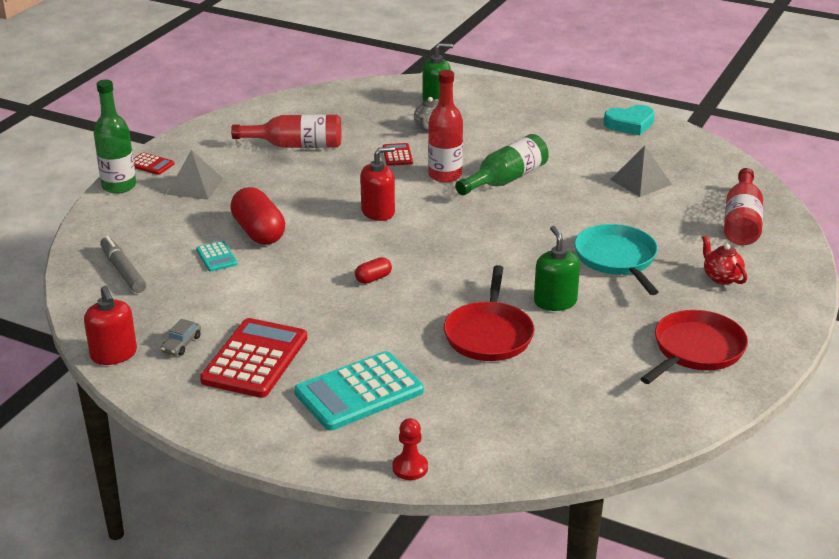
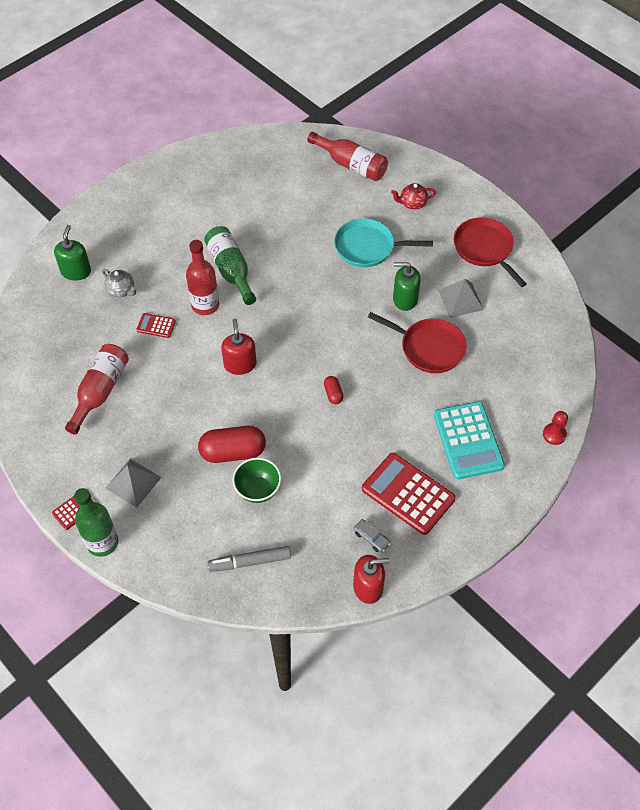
camera: 70 degrees left, 25 degrees up
(216, 257) = (258, 490): turquoise calculator -> green bowl
(630, 124) = (186, 167): turquoise heart -> none
(641, 182) = (274, 195): grey pyramid -> grey pyramid (461, 300)

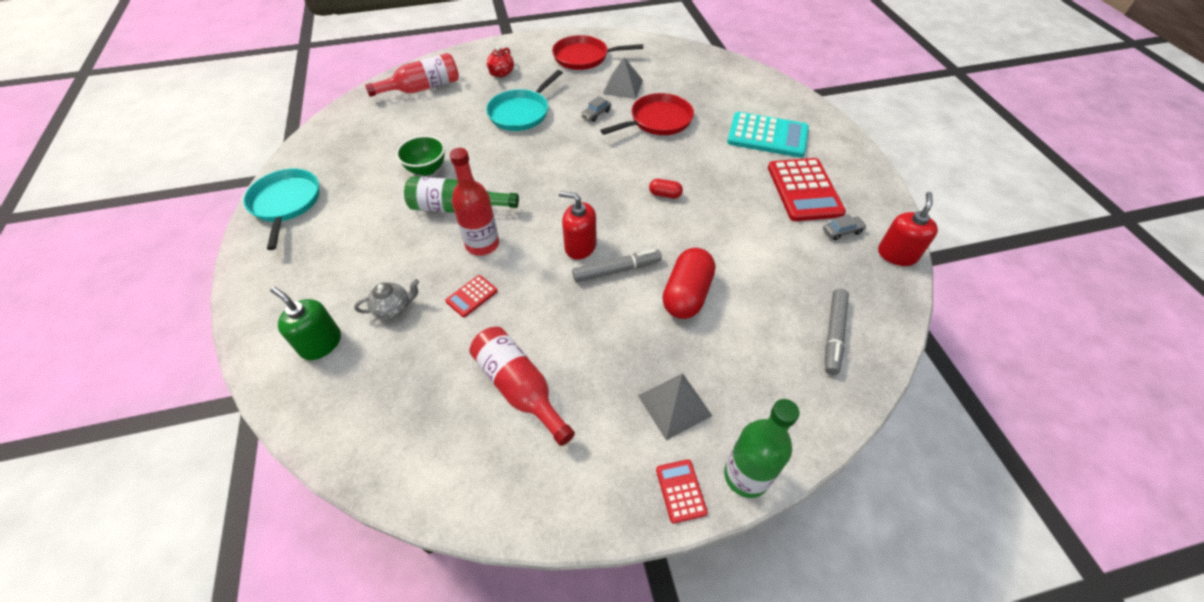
camera: 60 degrees left, 5 degrees down
(173, 173) = (286, 203): none -> turquoise pan
(230, 398) = (617, 270): none -> grey marker
(258, 490) = (745, 292): green bowl -> green bowl (426, 169)
(405, 299) = (596, 114): green soap dispenser -> grey car
(408, 494) = (804, 190): red calculator -> red calculator turned 75 degrees counterclockwise
(554, 434) = (787, 92): red pawn -> none

